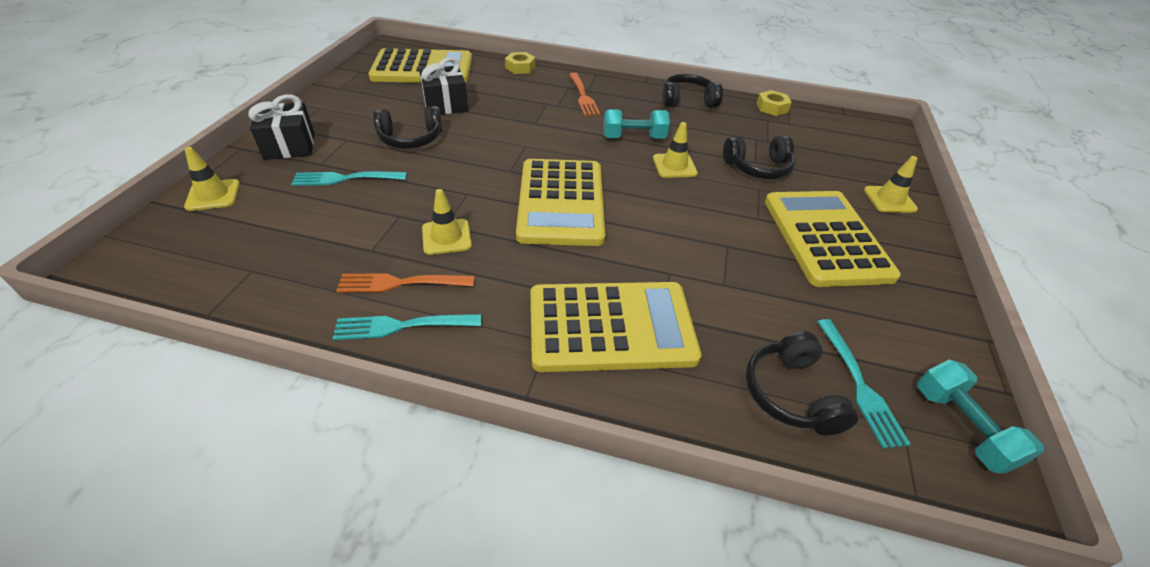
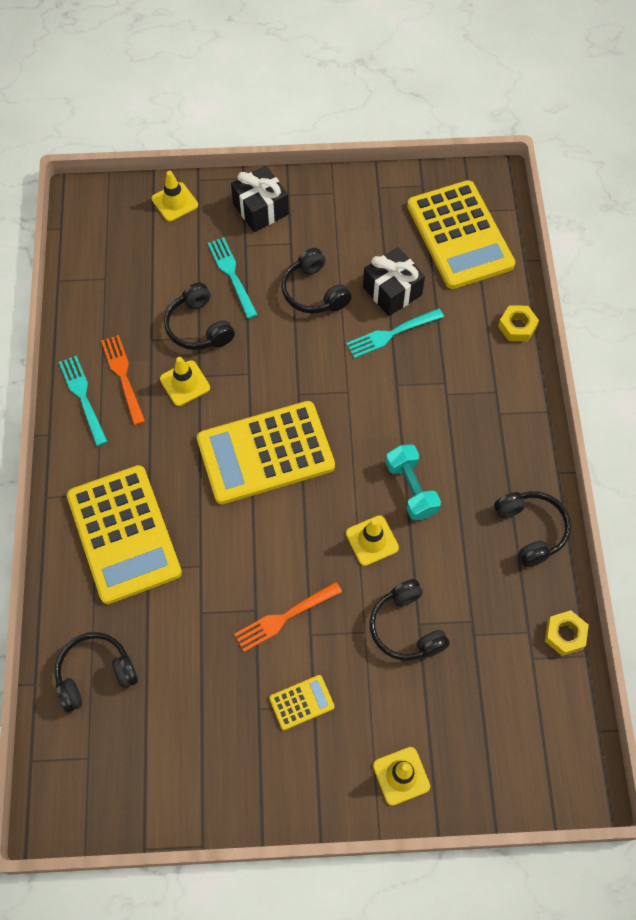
camera: 75 degrees right, 20 degrees up
(386, 213) = (199, 327): none -> black headphones
(583, 96) = (481, 413): orange fork -> orange fork (285, 617)
(825, 238) = (301, 702): yellow calculator -> yellow calculator, size x0.42
(858, 384) = (119, 726): turquoise fork -> turquoise fork (392, 333)
(961, 427) = (97, 803): turquoise dumbbell -> none

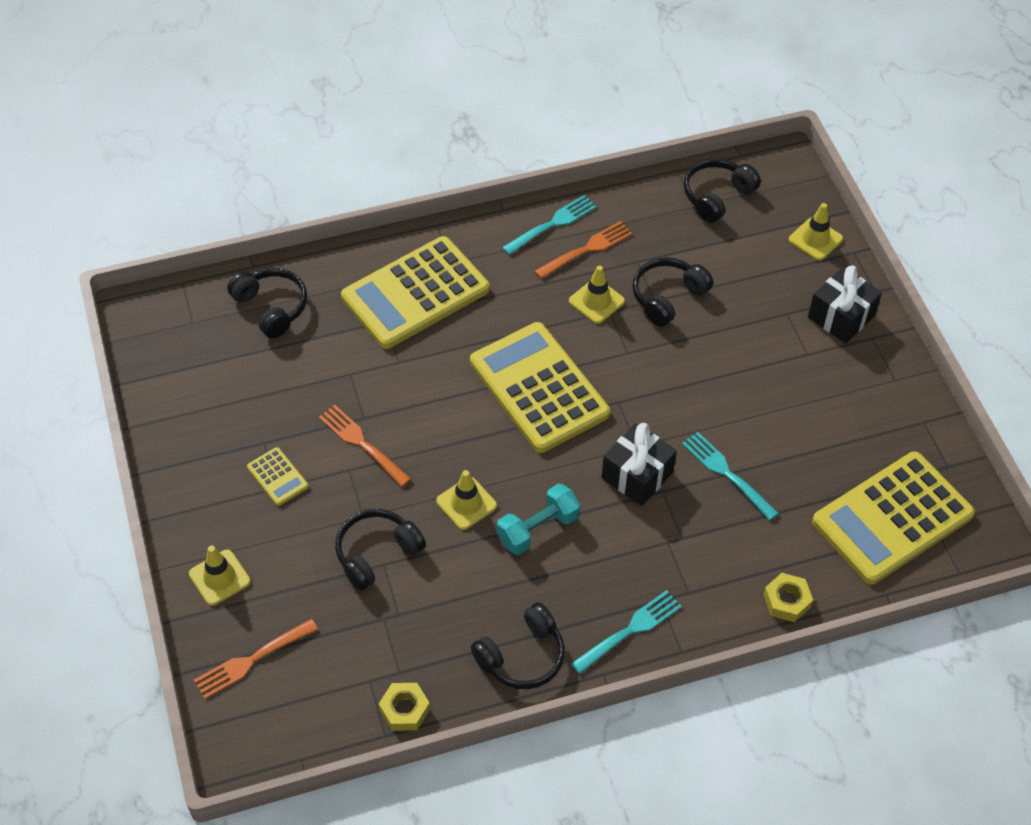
camera: 75 degrees right, 10 degrees down
(232, 275) = (743, 311): turquoise fork -> turquoise fork (629, 631)
(314, 292) = (752, 389): black headphones -> black headphones (717, 196)
(392, 291) = (784, 463): black gift -> black gift (637, 475)
(493, 758) = (253, 659): none -> orange fork

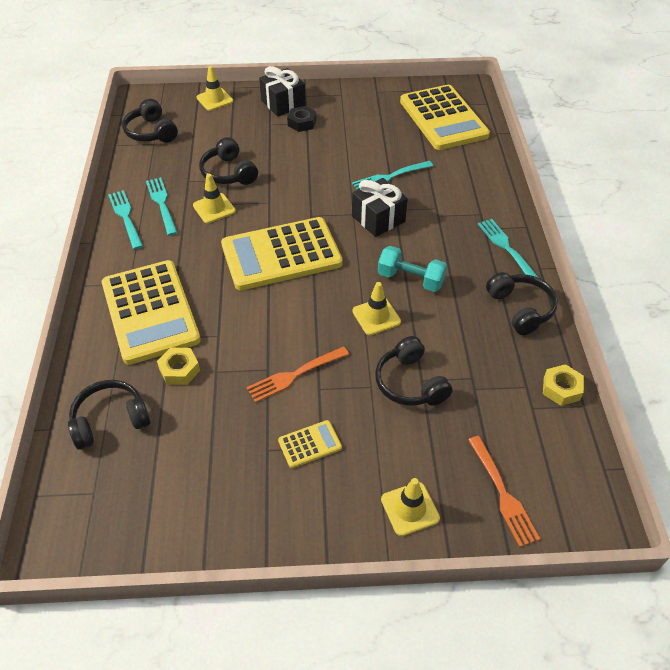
camera: 75 degrees left, 5 degrees down
(538, 529) = (410, 279): turquoise dumbbell -> turquoise dumbbell turned 45 degrees counterclockwise
(586, 250) = (162, 204): orange fork -> turquoise fork
(786, 601) = (495, 172): yellow nut -> yellow nut (179, 370)
(805, 348) = (302, 123): none -> black nut

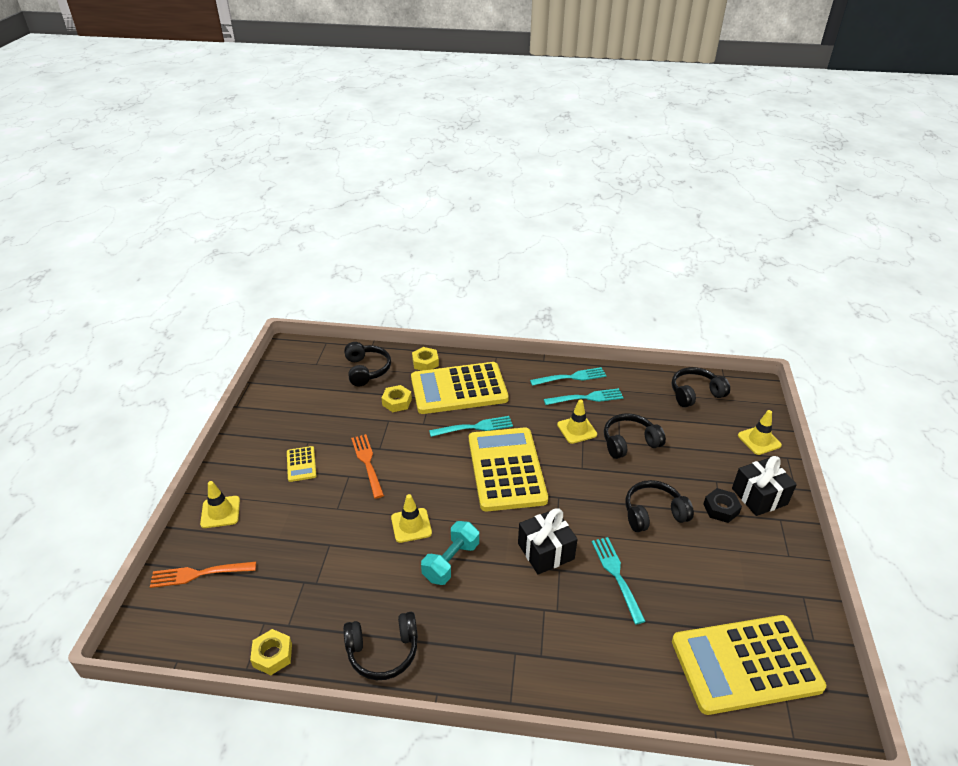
camera: 100 degrees right, 10 degrees down
(94, 355) = (425, 363): none -> yellow nut
(410, 383) = (329, 535): black headphones -> black headphones (653, 513)
(507, 248) = (476, 667): turquoise fork -> turquoise fork (474, 427)

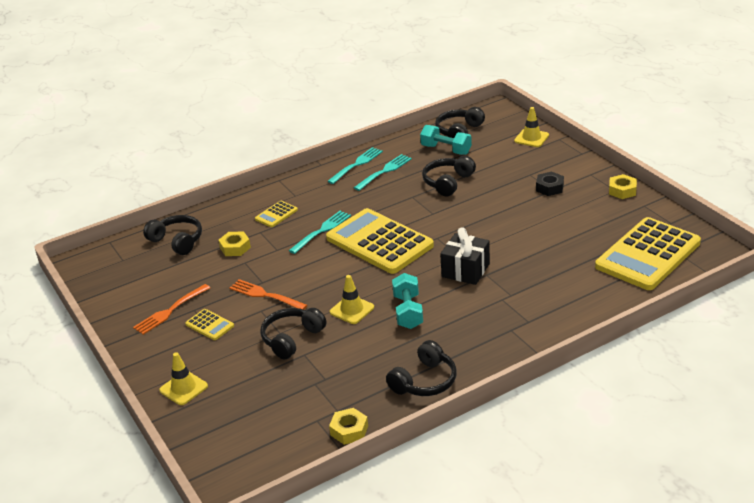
camera: 35 degrees left, 5 degrees down
(200, 574) = (223, 428): orange fork -> orange fork (170, 310)
(425, 363) = (223, 212): yellow nut -> yellow nut (622, 190)
(459, 389) = (276, 214): yellow calculator -> yellow calculator, size x0.42
(577, 430) = (401, 194): yellow traffic cone -> none
(617, 576) = (527, 257): turquoise fork -> none
(653, 513) = (510, 212): black headphones -> black headphones (292, 339)
(663, 406) = (446, 150): none -> turquoise dumbbell
(759, 496) = (565, 169): black gift -> none

